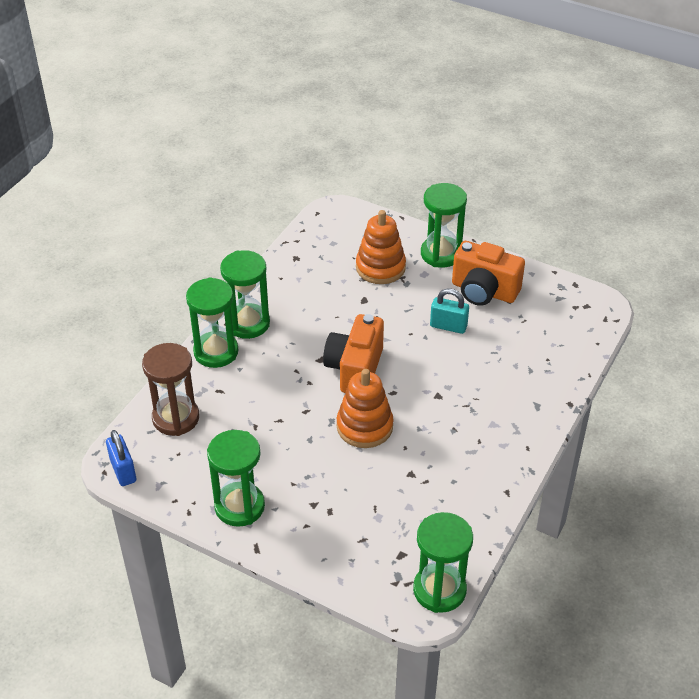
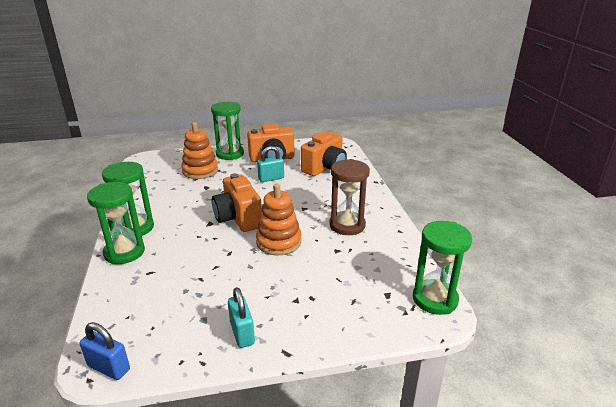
camera: 40 degrees left, 15 degrees down
(176, 418) = (127, 306): brown hourglass -> brown hourglass (347, 225)
(239, 506) = (242, 333): green hourglass -> turquoise padlock
(532, 344) = (325, 168): none -> orange camera

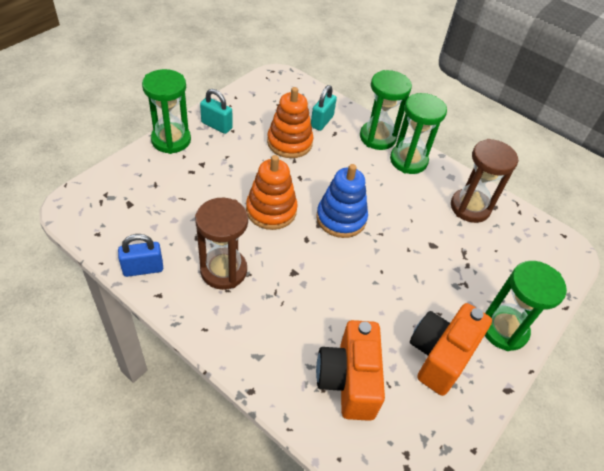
camera: 135 degrees right, 20 degrees up
(109, 368) = (270, 78): blue padlock -> blue padlock (143, 269)
(152, 191) = (470, 207): none -> brown hourglass
(200, 171) = (480, 269): orange stacking toy -> orange stacking toy (289, 142)
(238, 218) = (341, 218): orange camera -> blue stacking toy
(271, 178) = (388, 306): turquoise padlock -> turquoise padlock (322, 121)
(435, 299) = (83, 219): green hourglass -> green hourglass (171, 140)

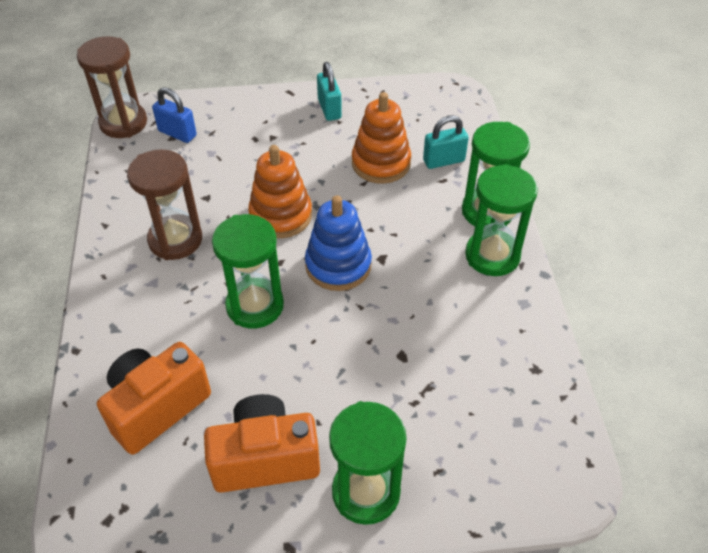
camera: 50 degrees right, 0 degrees up
(143, 269) = (119, 196): blue padlock -> blue padlock (177, 133)
(171, 140) = (272, 101): green hourglass -> green hourglass (255, 305)
(470, 207) = (501, 349): brown hourglass -> brown hourglass (123, 123)

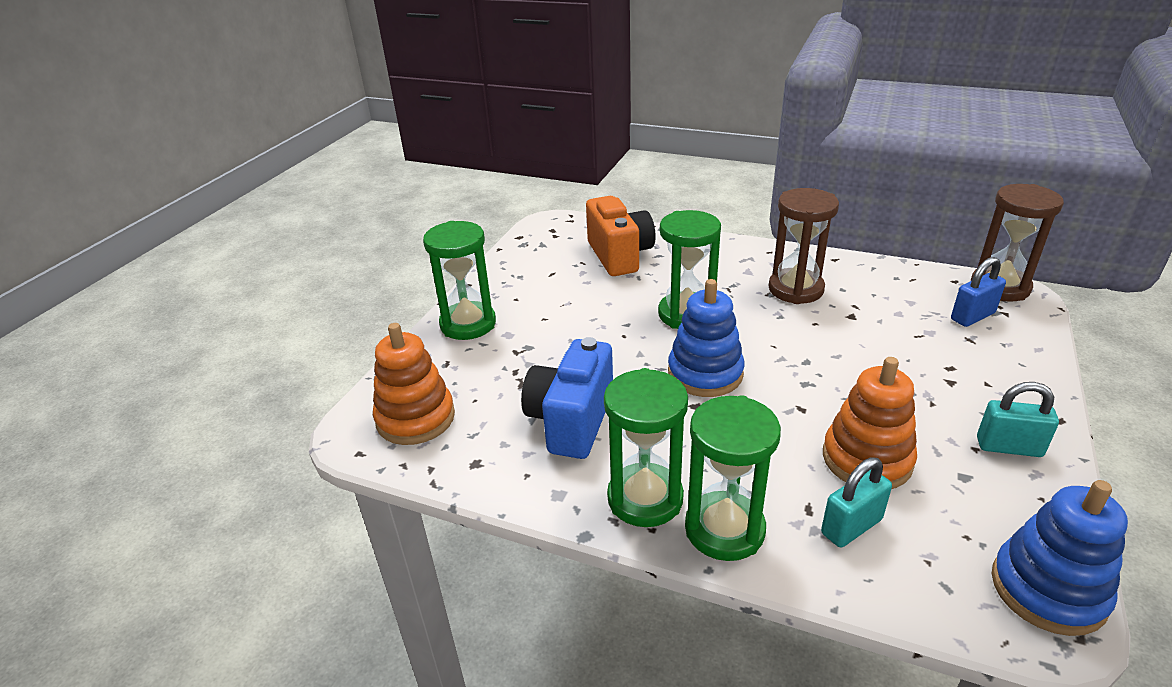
camera: 120 degrees right, 15 degrees down
(265, 458) = (537, 289): orange camera -> none
(281, 215) = (801, 355): orange stacking toy -> orange stacking toy (415, 418)
(434, 92) = (1048, 590): none -> blue stacking toy
(443, 161) = (851, 526): turquoise padlock -> turquoise padlock turned 45 degrees clockwise
(449, 328) = (571, 421): none -> blue camera

